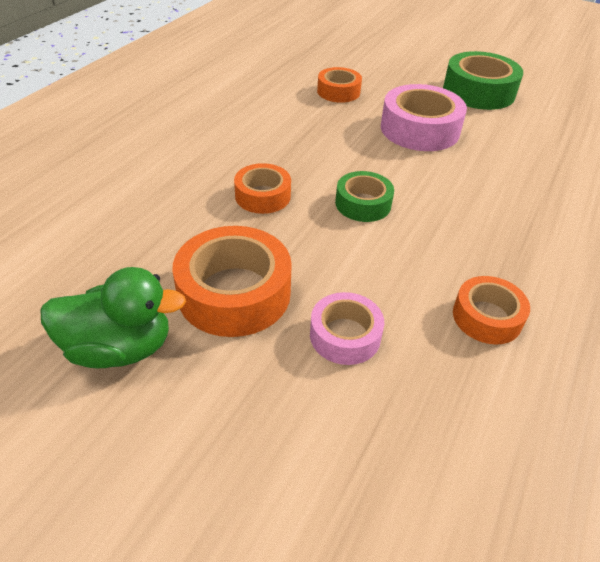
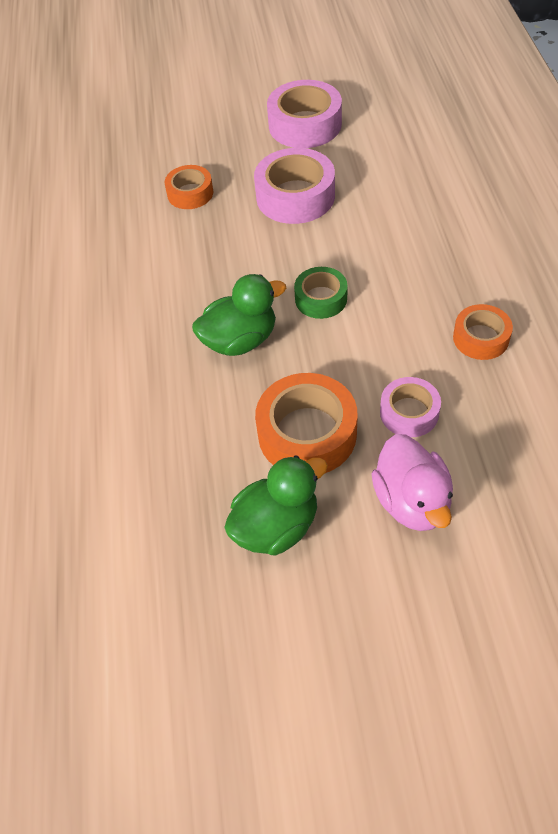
camera: 30 degrees left, 10 degrees up
(260, 416) = (412, 501): none -> pink duck
(263, 196) = (240, 340): orange tape -> green duck
(478, 92) = (305, 125): green tape -> pink tape

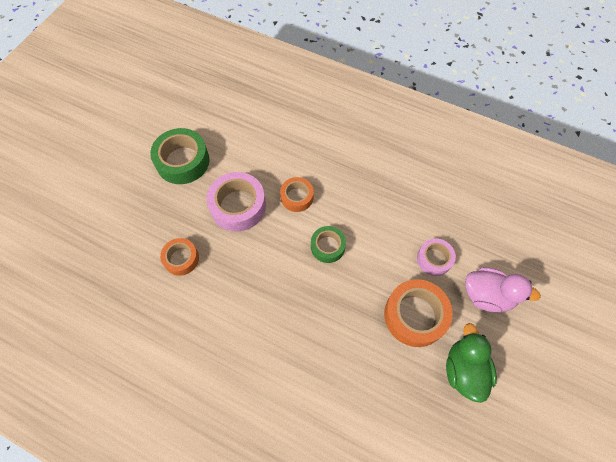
camera: 60 degrees left, 10 degrees up
(240, 340) = (325, 307): green duck -> none
(305, 125) = (183, 161): pink tape -> green tape
(481, 338) = (410, 195): orange tape -> orange tape (297, 197)

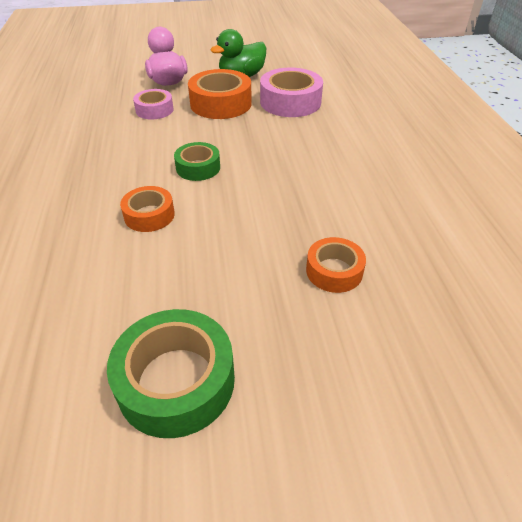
camera: 125 degrees left, 20 degrees down
(238, 206) = (207, 260): pink tape -> pink tape (290, 102)

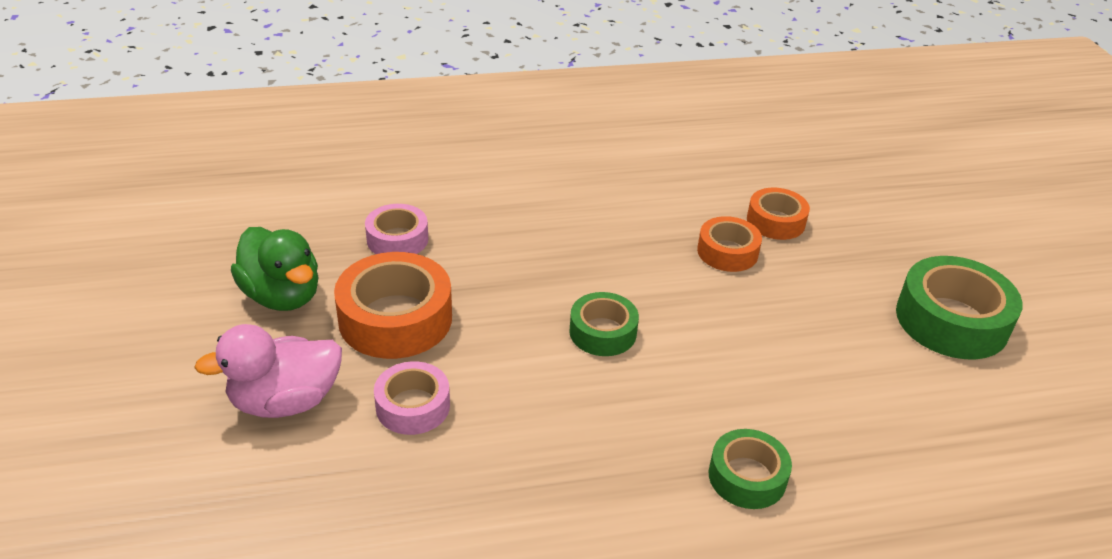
camera: 95 degrees left, 5 degrees down
(56, 213) = (747, 477): none -> green tape
(149, 215) = (724, 371): orange tape -> orange tape (727, 252)
(290, 102) = (397, 239): pink tape -> pink tape, size x0.60

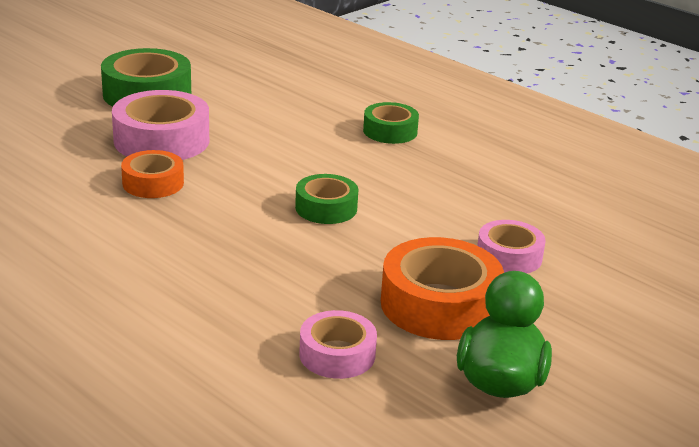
camera: 125 degrees left, 10 degrees down
(285, 401) = (590, 313): pink duck -> none
(775, 221) = (79, 172): orange tape -> none
(818, 288) = (161, 140): none -> pink tape

